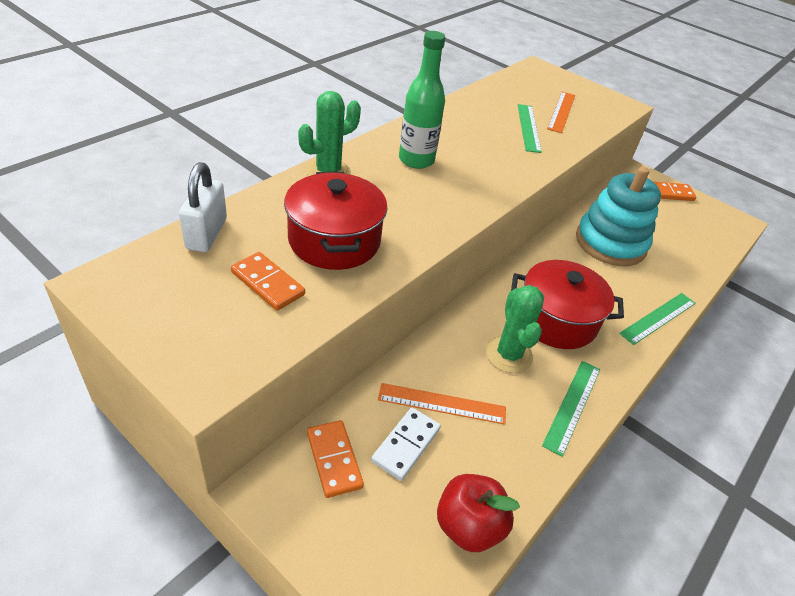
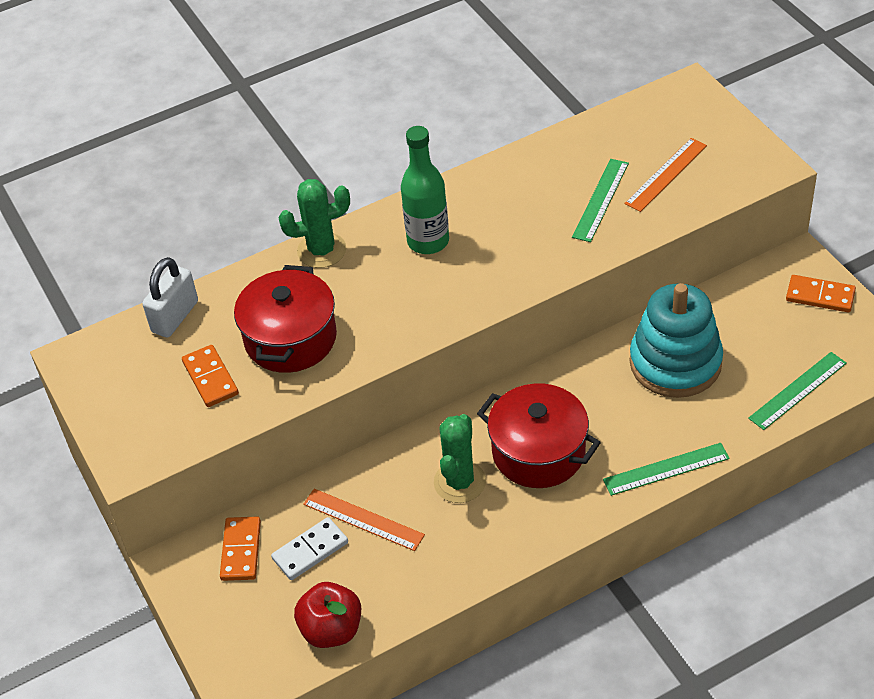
camera: 30 degrees right, 5 degrees up
(572, 405) = (496, 546): green ruler -> green ruler (798, 390)

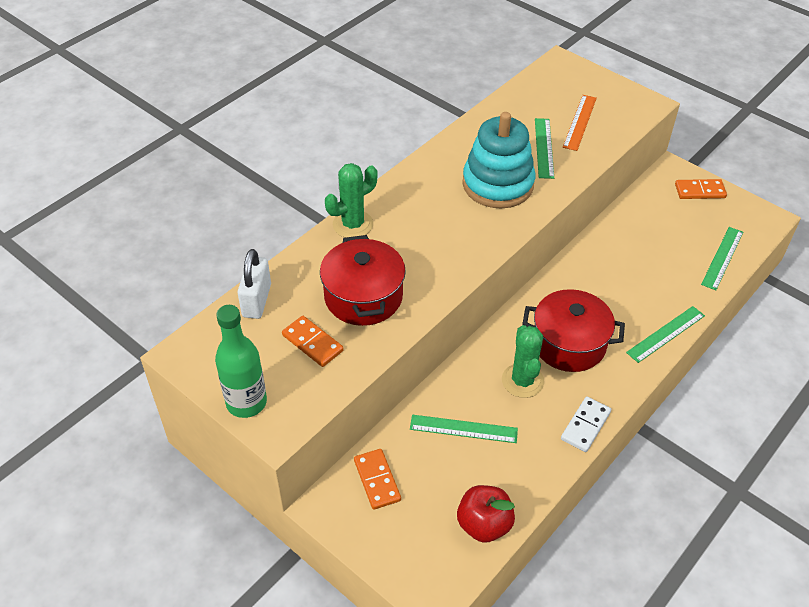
camera: 25 degrees left, 0 degrees up
(310, 551) = (434, 465): white domino -> white domino (585, 426)
(363, 519) = (463, 429): orange ruler -> green ruler
(428, 241) = (433, 201): green bottle -> green bottle (246, 402)
(675, 363) = (630, 257): turquoise stacking toy -> turquoise stacking toy (498, 184)

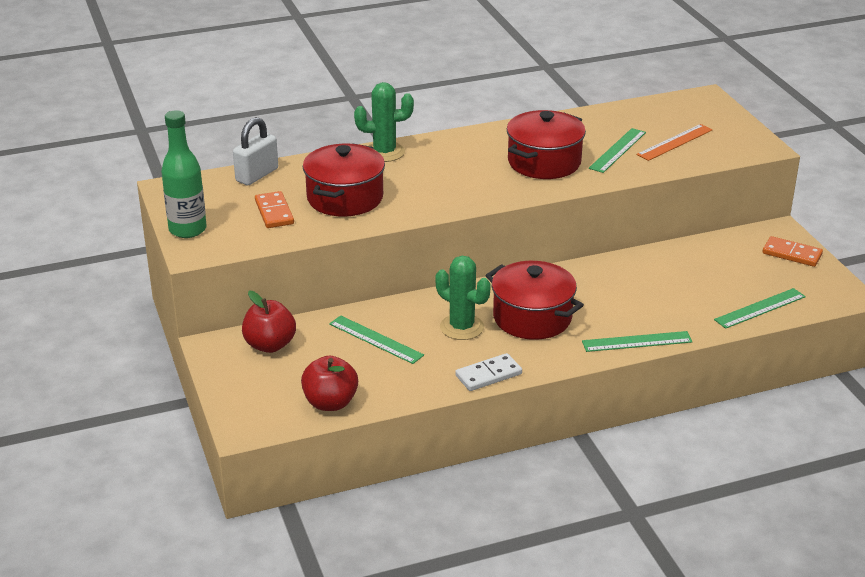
camera: 30 degrees right, 15 degrees down
(377, 480) = (270, 345): orange domino -> red apple
(498, 184) = (544, 162): turquoise stacking toy -> red pot
(522, 381) = (462, 327): green cactus -> green cactus turned 75 degrees counterclockwise

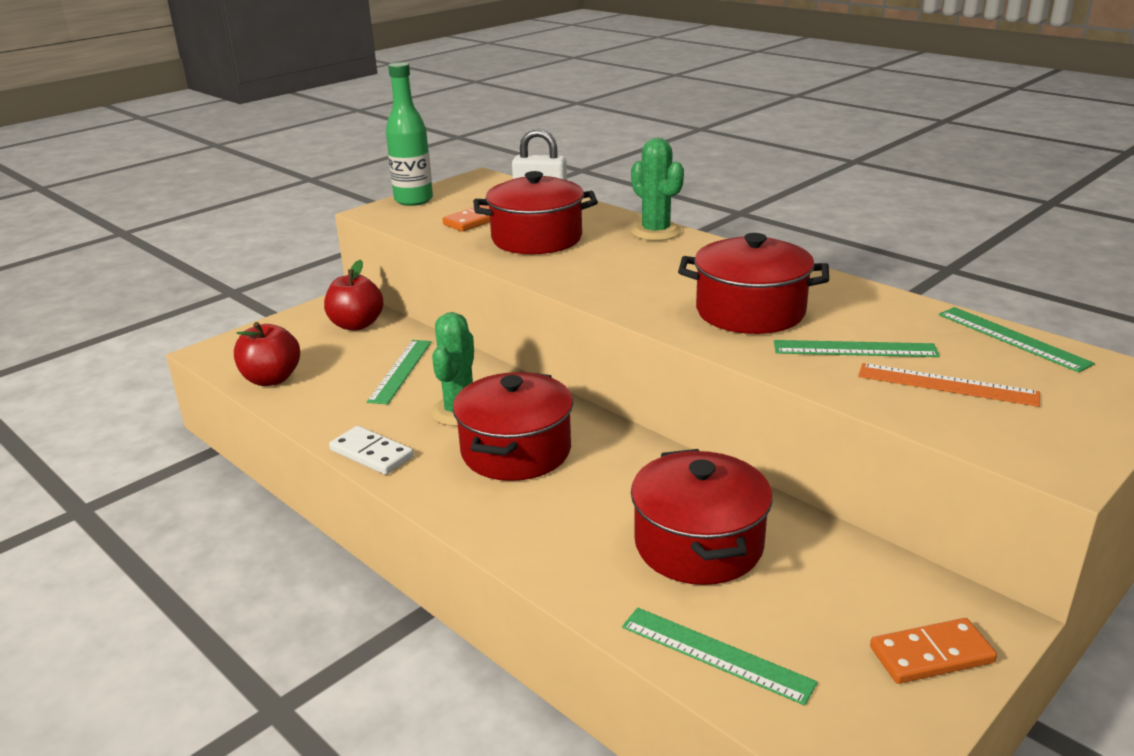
camera: 65 degrees right, 5 degrees down
(637, 342) = (520, 547): green ruler -> green ruler (1012, 338)
(673, 285) = (698, 544): none -> red pot
(792, 254) = (931, 655): orange domino -> orange domino turned 75 degrees clockwise

